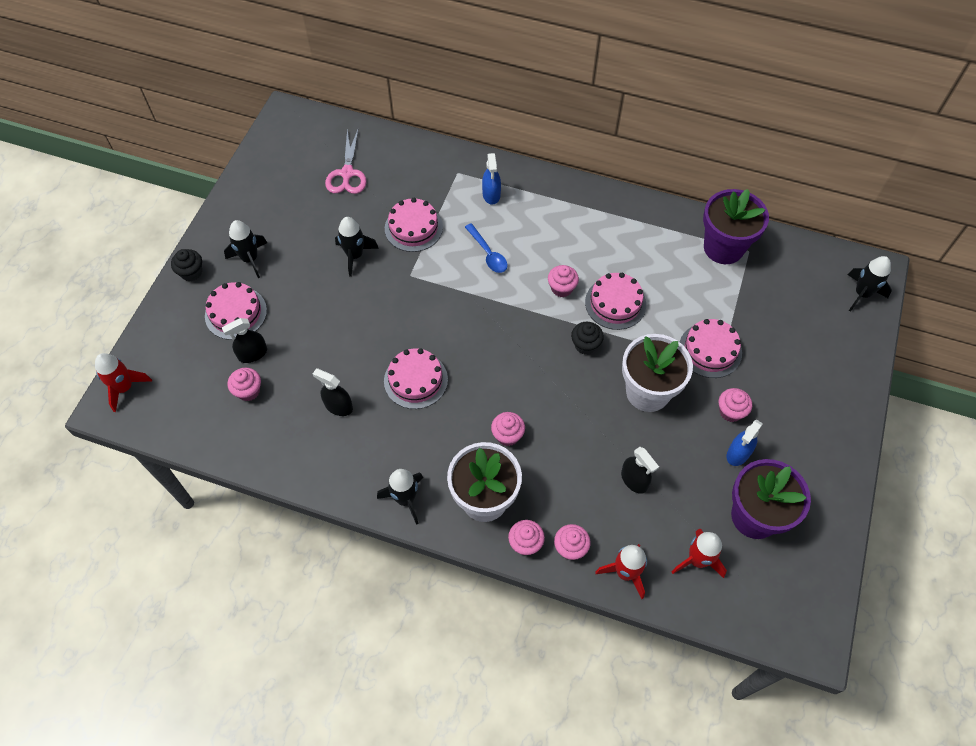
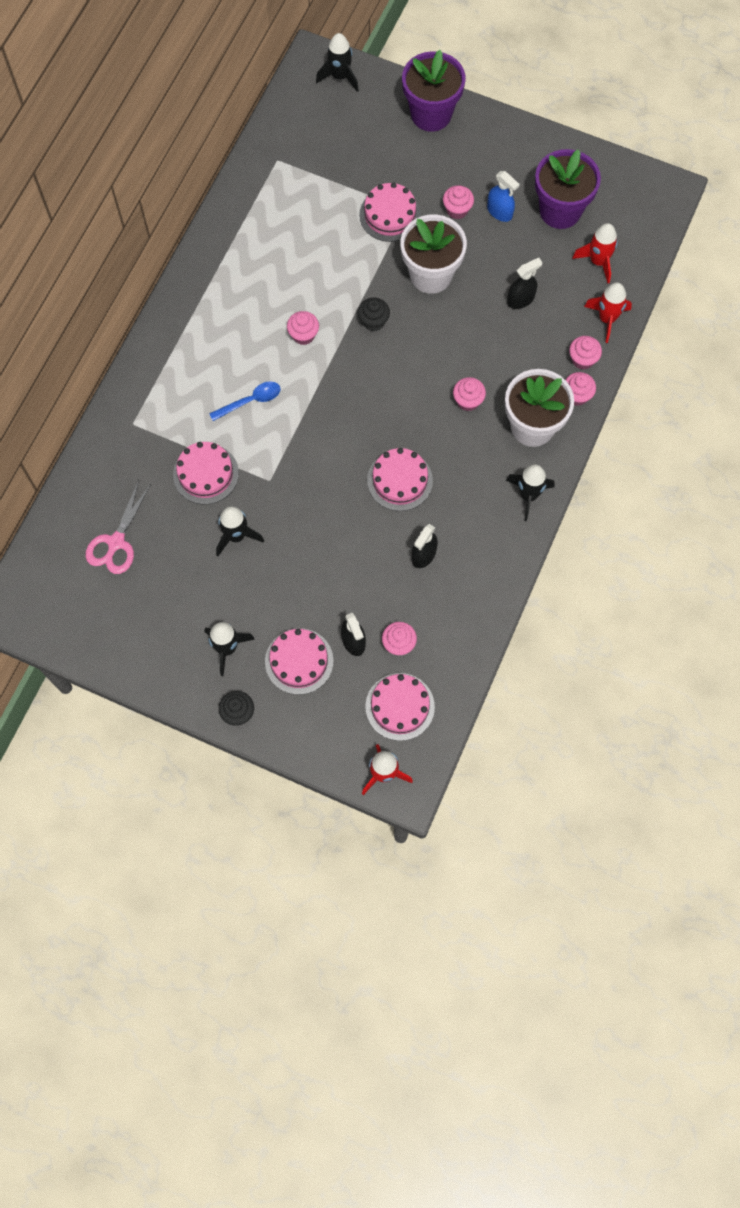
camera: 85 degrees left, 10 degrees up
(347, 174) = (116, 542): pink scissors -> pink scissors turned 105 degrees clockwise
(491, 194) = (170, 391): blue spray bottle -> none
(615, 303) = (327, 288): pink cake -> pink cake (400, 706)
(723, 248) = (271, 181): purple flower pot -> purple flower pot (431, 114)

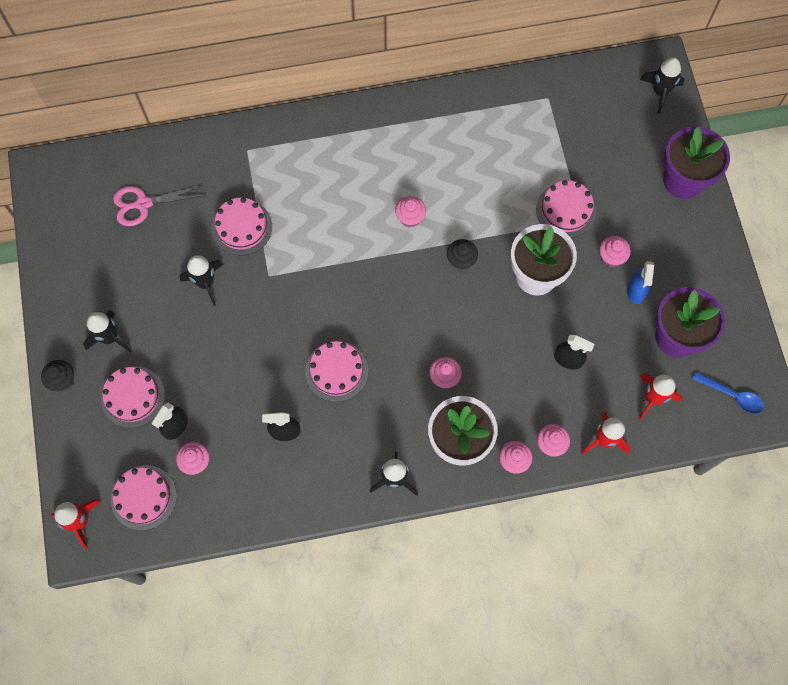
camera: 55 degrees right, 0 degrees up
(250, 401) = (325, 218): blue spoon -> blue spoon (732, 395)

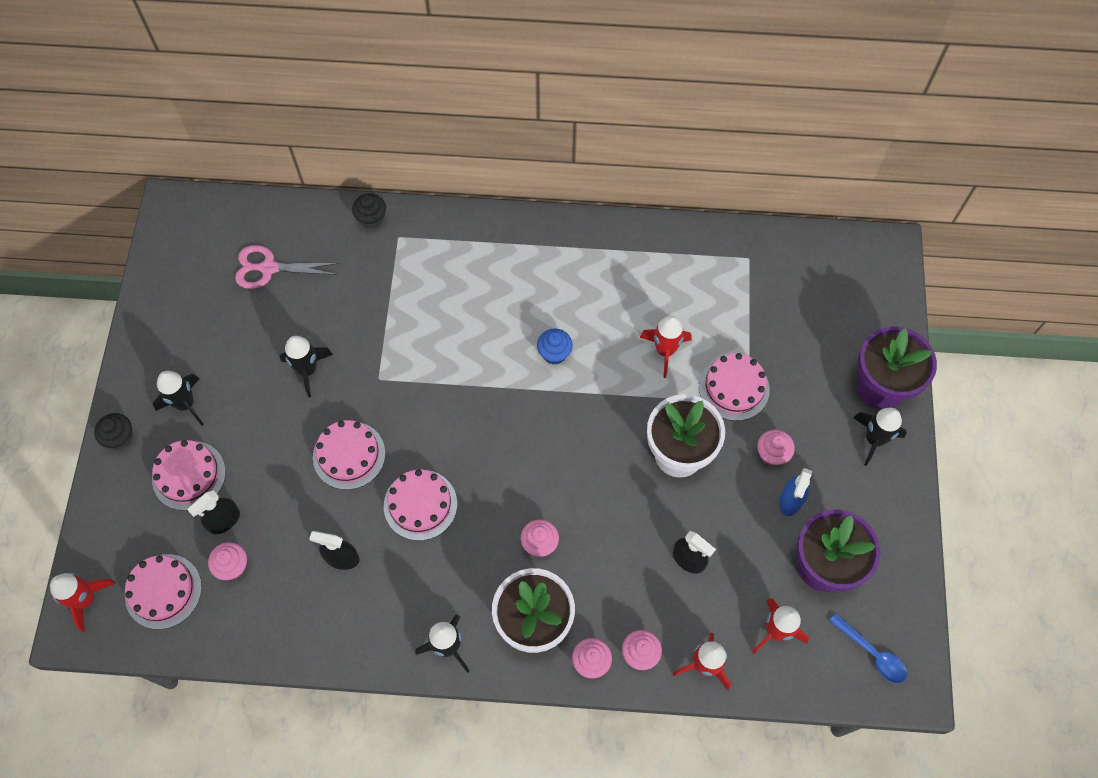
camera: 15 degrees right, 5 degrees down
(242, 227) = (366, 319): pink cake -> pink cake (349, 455)
(410, 218) = (554, 353): pink cupcake -> blue cupcake
(461, 260) = (597, 415): black cupcake -> black cupcake (371, 219)
(501, 193) = (665, 351): none -> red rocket
(660, 92) = (880, 281): black rocket -> black rocket (874, 439)

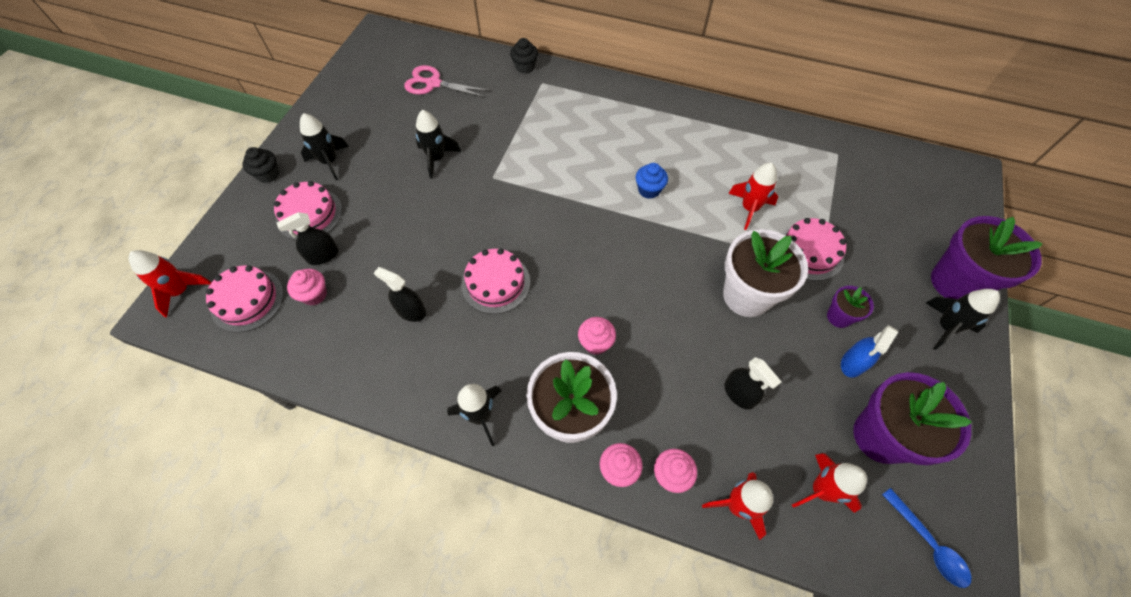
camera: 15 degrees right, 5 degrees down
(349, 455) = (447, 229): pink cake -> none
(772, 454) = (839, 317): pink cupcake -> purple flower pot

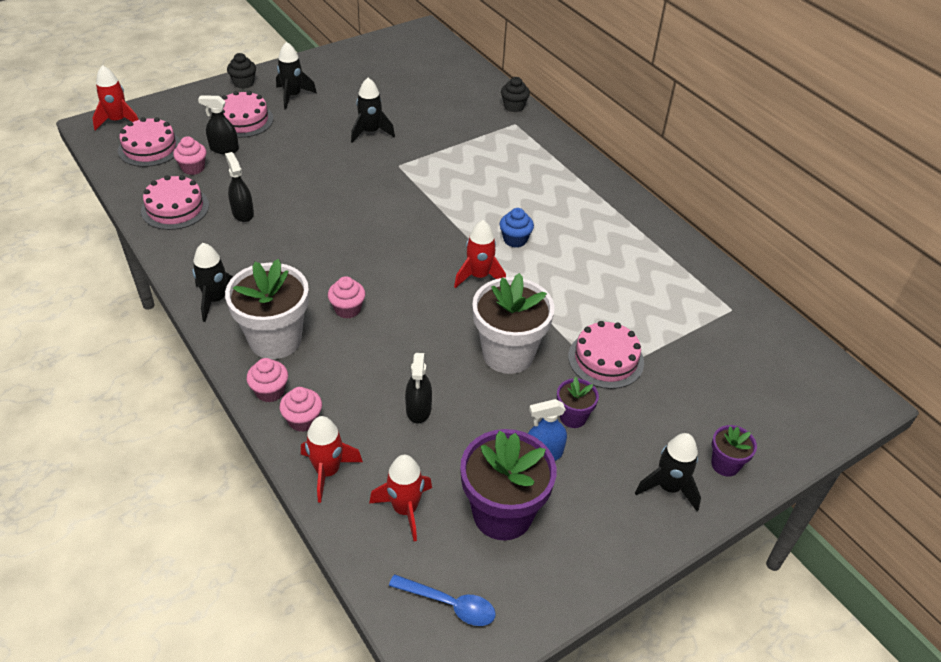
camera: 35 degrees right, 15 degrees down
(433, 83) = (426, 83): pink scissors -> none
(495, 283) = (320, 231): pink cake -> pink cake (175, 208)
(749, 208) = (589, 300): red rocket -> red rocket (479, 276)
(928, 543) = (449, 604): blue spoon -> blue spoon turned 75 degrees counterclockwise
(955, 282) = (725, 464): purple flower pot -> purple flower pot, size x0.49

